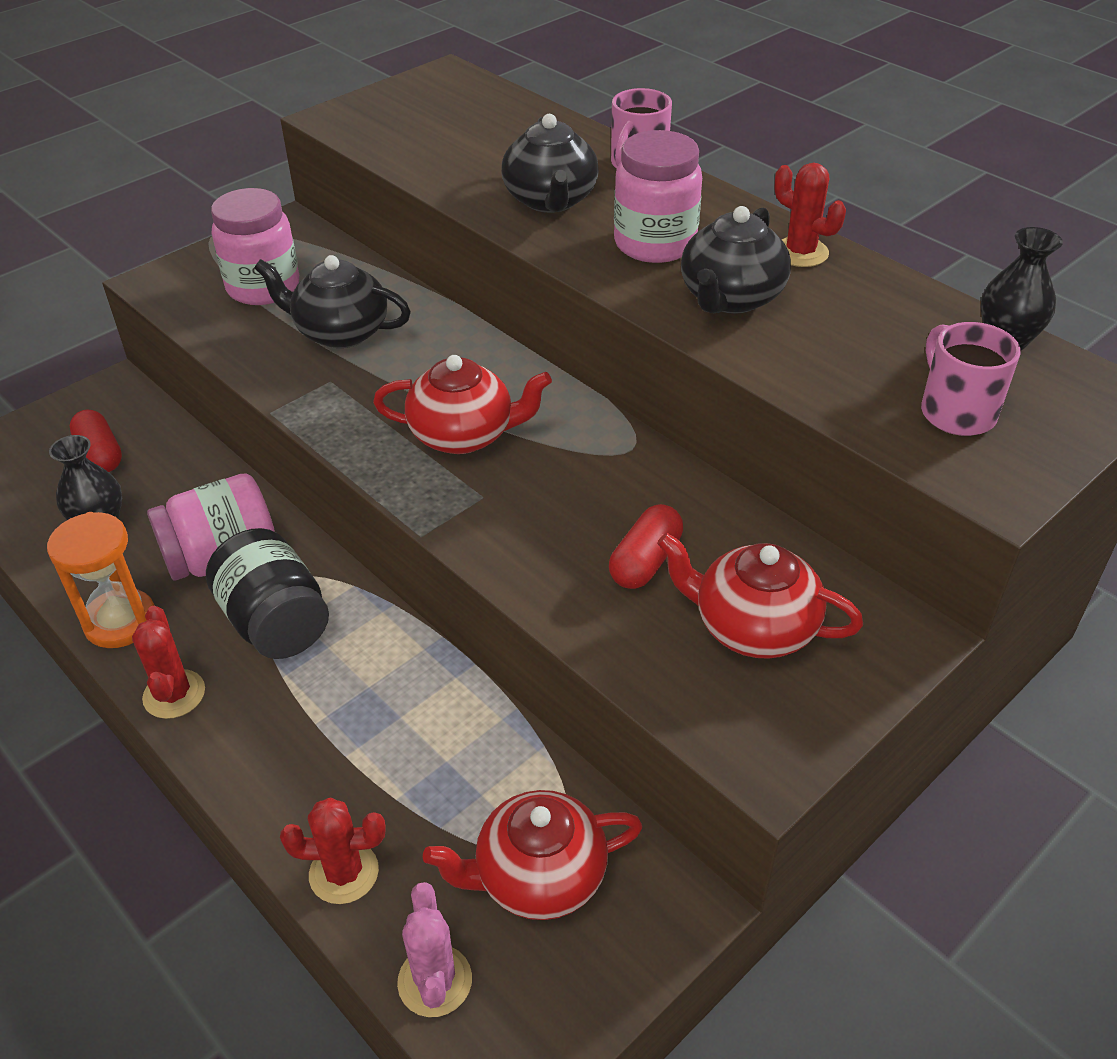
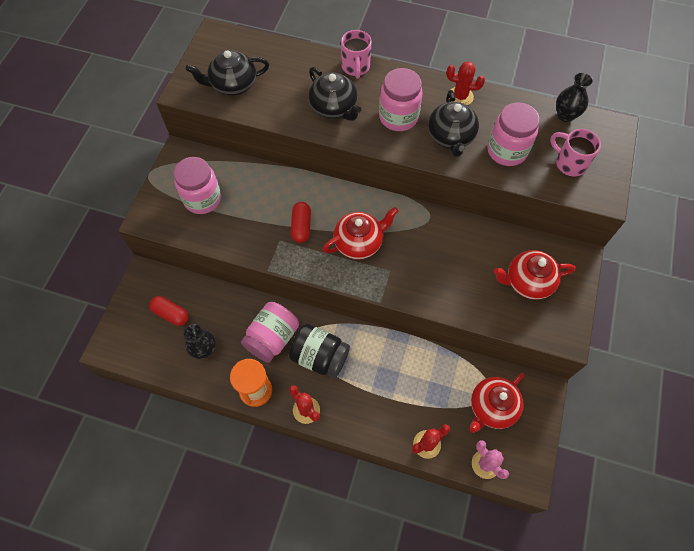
camera: 30 degrees left, 20 degrees up
(340, 332) = (261, 210): black teapot -> black teapot (233, 85)
(645, 561) = (472, 271): red capsule -> red capsule (301, 226)
(830, 351) = (506, 151): none -> pink jar

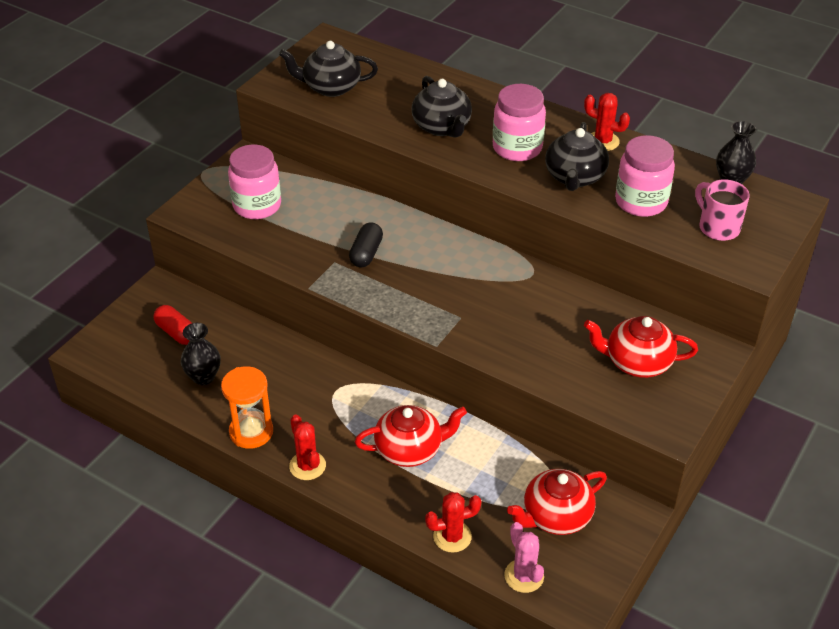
camera: 15 degrees right, 20 degrees down
(272, 338) = (293, 382): pink jar -> none
(301, 226) = (366, 253): red capsule -> black capsule
(319, 357) = (346, 414): black jar -> none
(355, 67) = (483, 94): pink mug -> none
(359, 242) = (432, 282): red teapot -> red teapot (410, 449)

